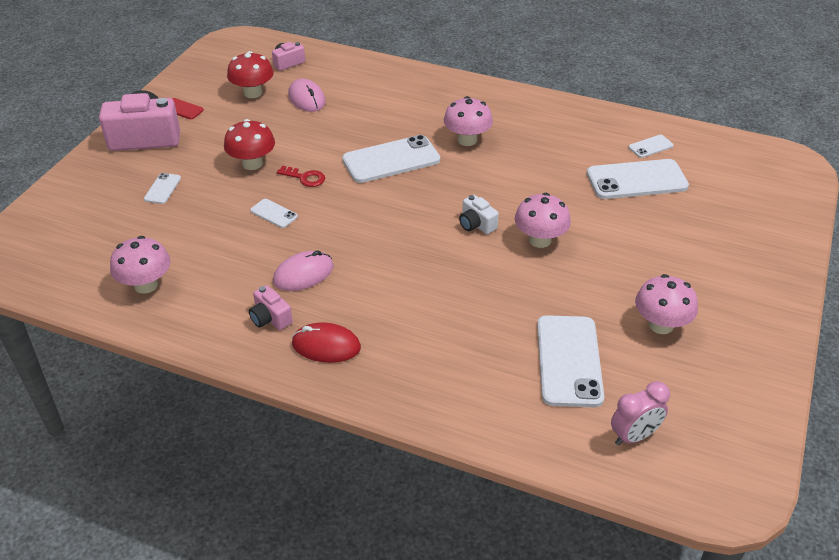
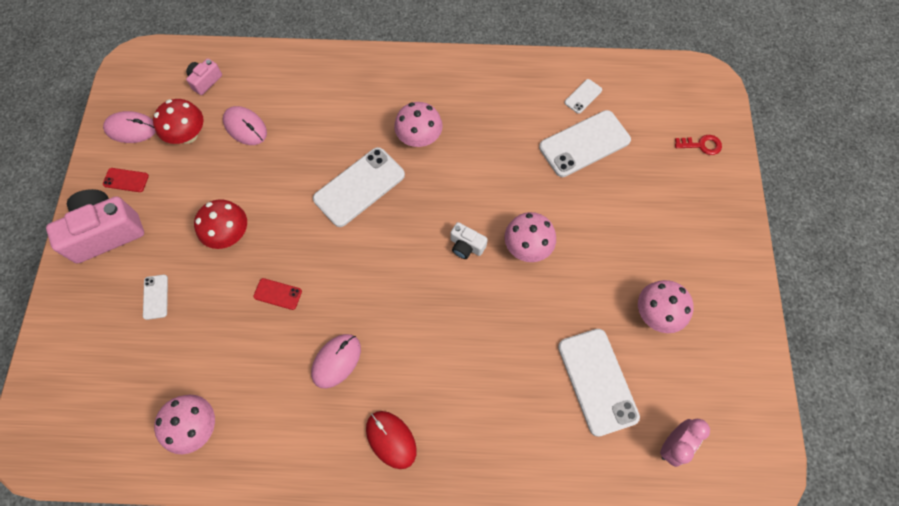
camera: 20 degrees left, 25 degrees up
(206, 79) = (131, 129): none -> pink mouse
(270, 318) = (329, 425): pink camera -> none
(274, 213) = (278, 294): white phone -> red phone
(305, 178) = (288, 237): red key -> red key (701, 145)
(326, 346) = (391, 439): red mouse -> red mouse turned 60 degrees clockwise

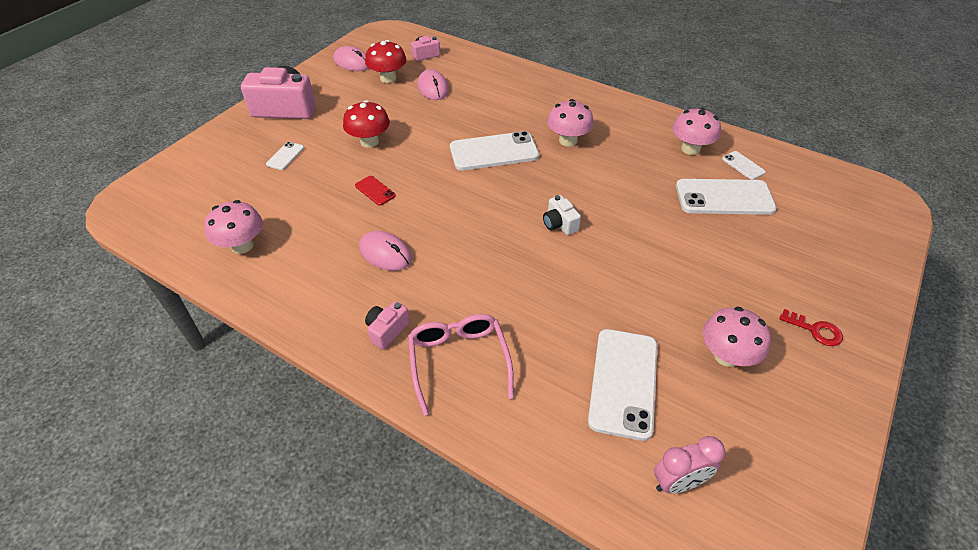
camera: 30 degrees right, 20 degrees down
(126, 180) = (324, 86): red phone -> none
(336, 361) = (385, 253): pink mouse -> pink mouse turned 60 degrees clockwise
(391, 439) = (387, 330): red mouse -> pink camera
(466, 435) = (458, 361): none -> pink glasses
(527, 247) = (618, 247): pink mushroom -> pink mushroom (690, 149)
(583, 96) = (743, 165): white phone -> white phone turned 75 degrees clockwise
(701, 145) = (856, 243): red key -> red key (815, 330)

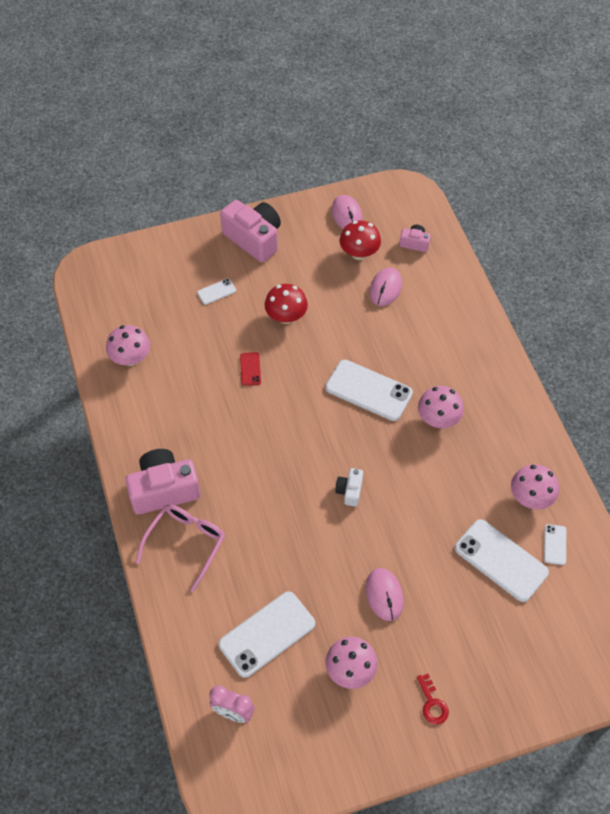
camera: 40 degrees right, 10 degrees up
(385, 253) = (212, 429): pink mouse -> pink mouse (384, 595)
(387, 330) = (164, 490): pink camera -> pink camera, size x2.04

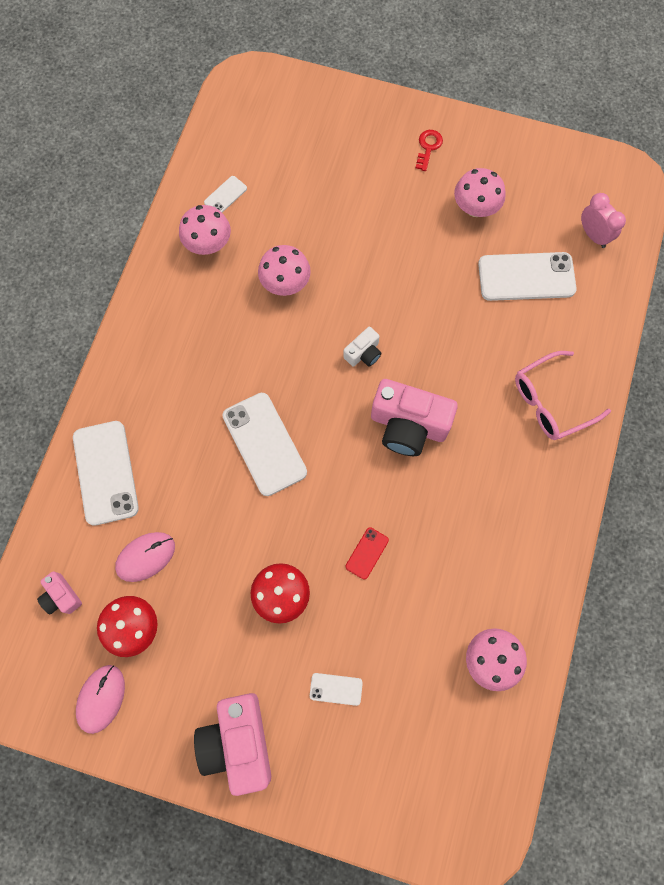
camera: 145 degrees left, 15 degrees up
(164, 490) = (542, 470): pink camera -> pink camera (408, 425)
(384, 595) = (403, 246): pink mouse -> none
(438, 419) = (223, 368): pink mushroom -> pink mushroom (285, 283)
(501, 560) = (282, 211): white phone -> white phone (105, 472)

